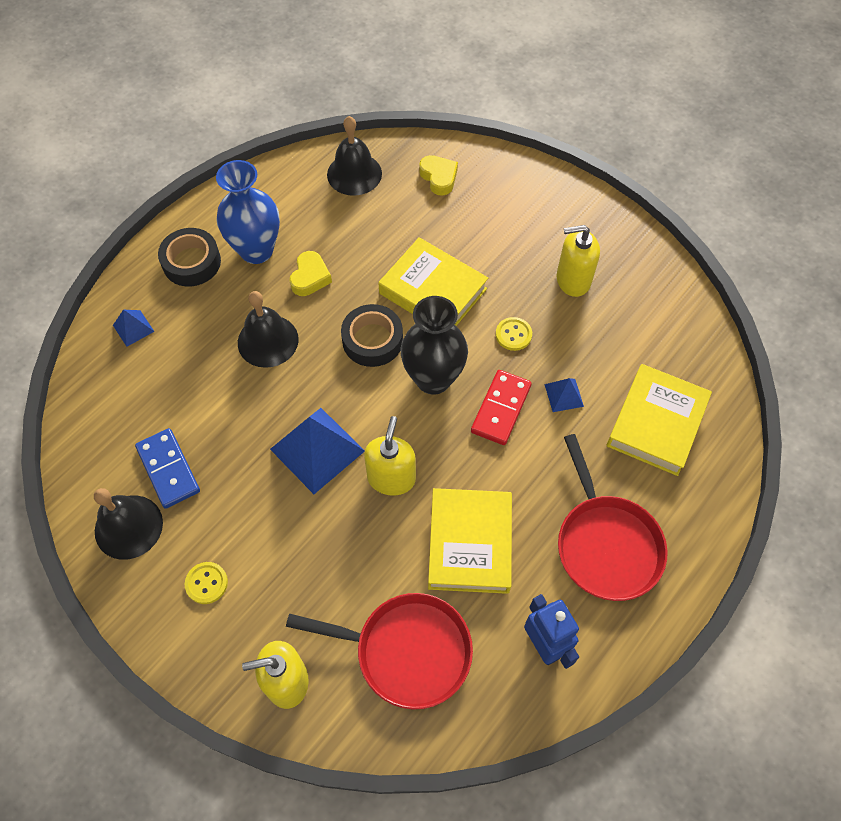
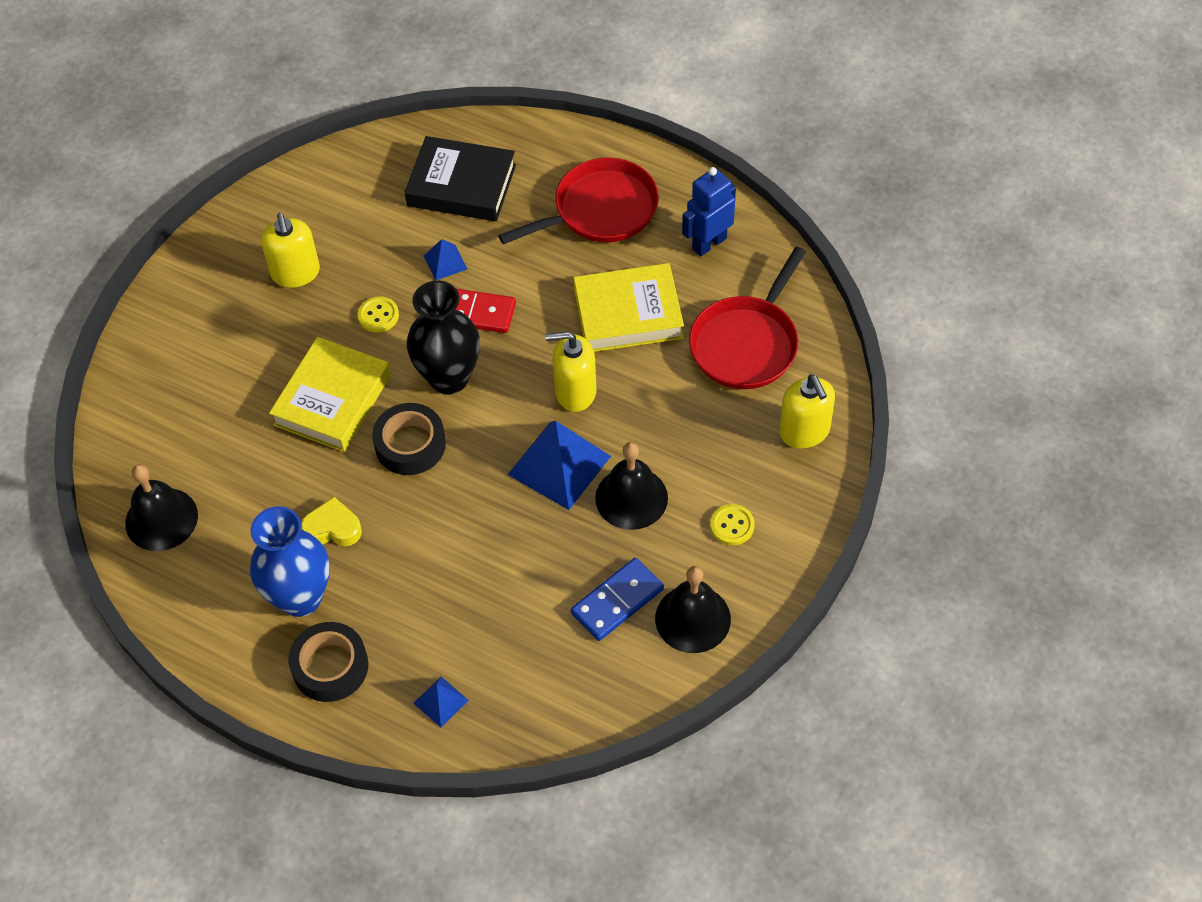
camera: 100 degrees left, 5 degrees down
(268, 341) = (431, 549): black bell -> black bell (631, 498)
(407, 651) = (746, 344): red pan -> red pan turned 150 degrees counterclockwise
(439, 177) = (158, 426): yellow heart -> none
(656, 423) = (461, 185): yellow book -> black book

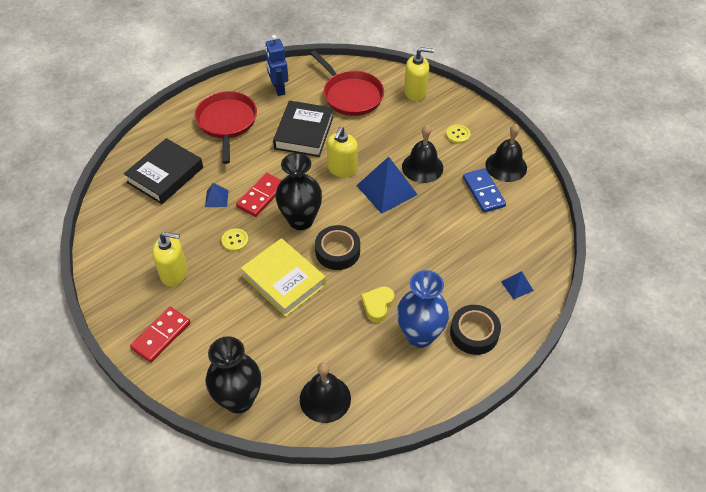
camera: 70 degrees left, 5 degrees down
(129, 425) = (239, 400): none -> black vase
(194, 303) = (161, 336): none -> red domino
(628, 314) = (304, 133): yellow book -> black book

